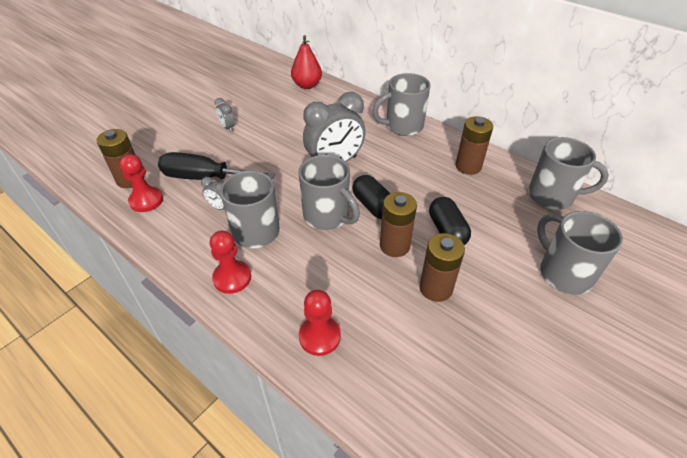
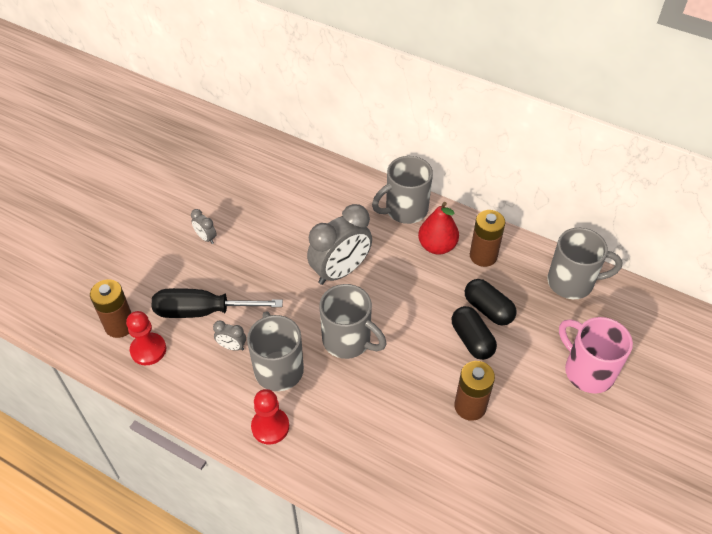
camera: 10 degrees left, 5 degrees up
(307, 85) = (282, 161): red pear -> red pear (437, 246)
(319, 336) = (371, 474): red pawn -> none
(373, 206) = (393, 321): black capsule -> black capsule (488, 309)
(394, 246) = (423, 365): brown battery -> none
(563, 273) = (587, 371): grey mug -> pink mug

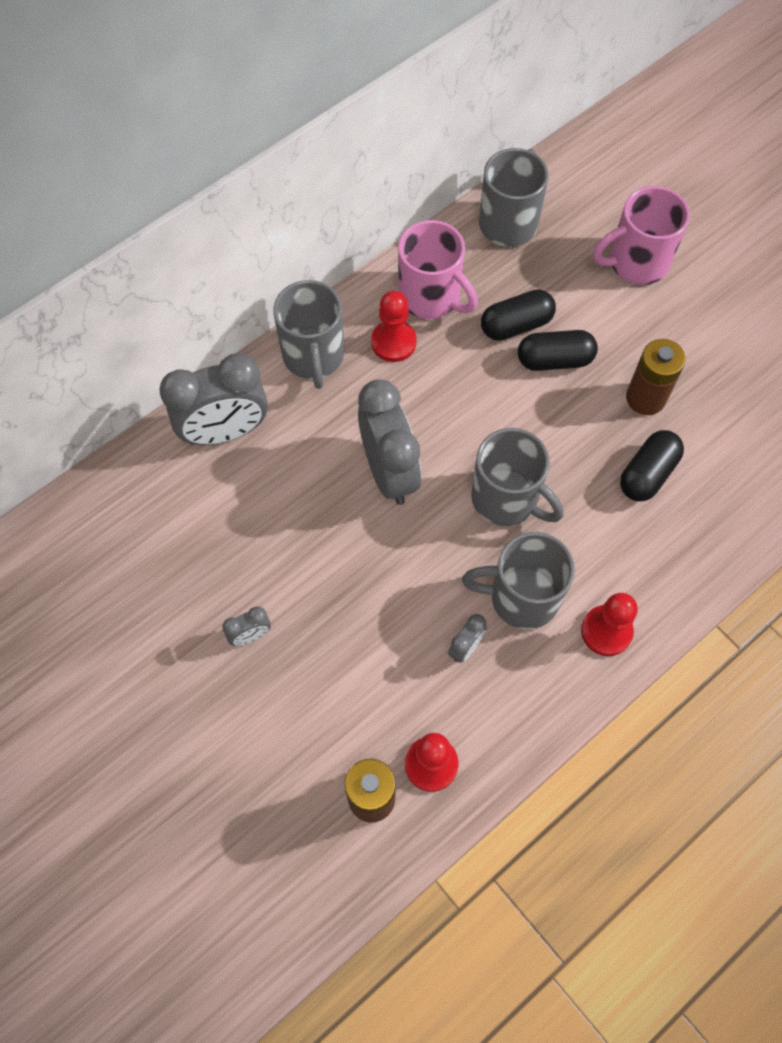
camera: 70 degrees left, 15 degrees up
(202, 311) = (389, 672): black screwdriver -> none
(332, 186) = (225, 431): none -> grey clock
(348, 340) = (506, 499): grey mug -> grey mug turned 75 degrees clockwise
(406, 423) = (647, 474): none -> black capsule
(437, 246) = (393, 342): red pear -> red pawn
(483, 256) = (431, 297): brown battery -> pink mug

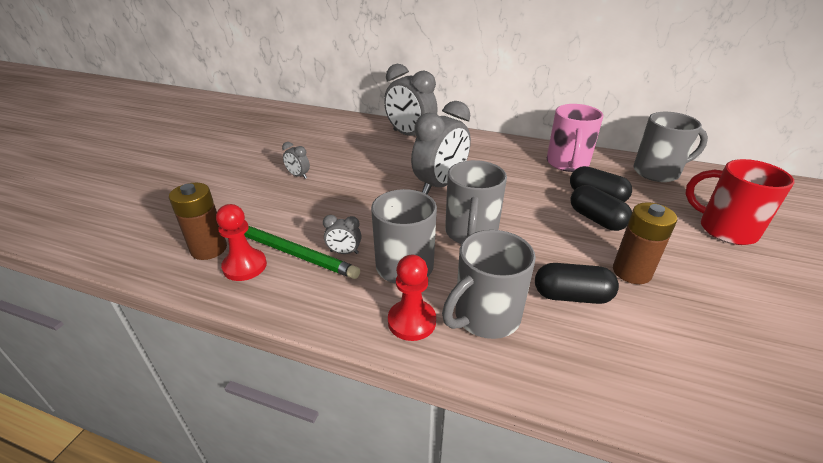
camera: 60 degrees right, 30 degrees down
(313, 356) = (481, 143): grey mug -> grey mug (485, 317)
(393, 342) = (522, 161): red pawn -> none
(435, 703) = (293, 253): none -> green pencil
(636, 262) = (725, 229): pink mug -> red mug

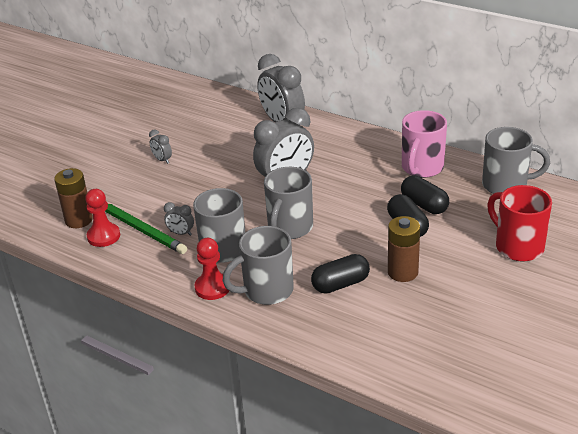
camera: 15 degrees right, 0 degrees up
(571, 296) = (340, 284): black capsule -> black capsule turned 45 degrees counterclockwise

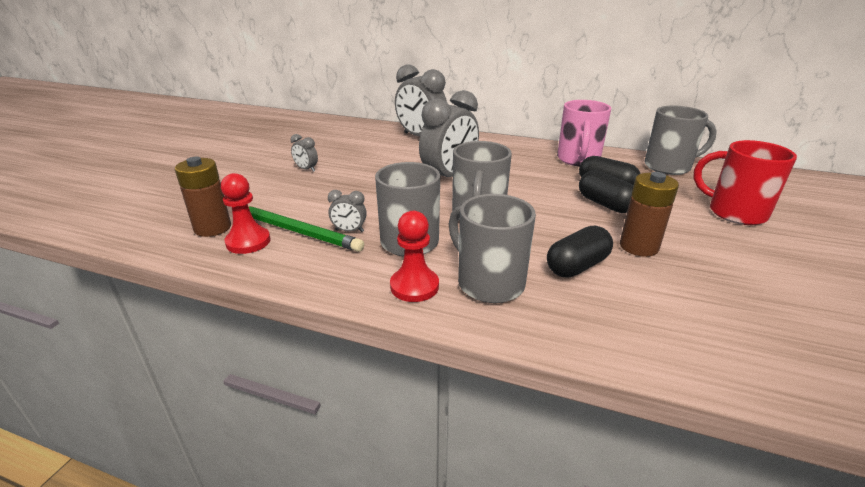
camera: 15 degrees left, 5 degrees down
(266, 291) = (488, 283): grey mug -> grey mug turned 90 degrees clockwise

